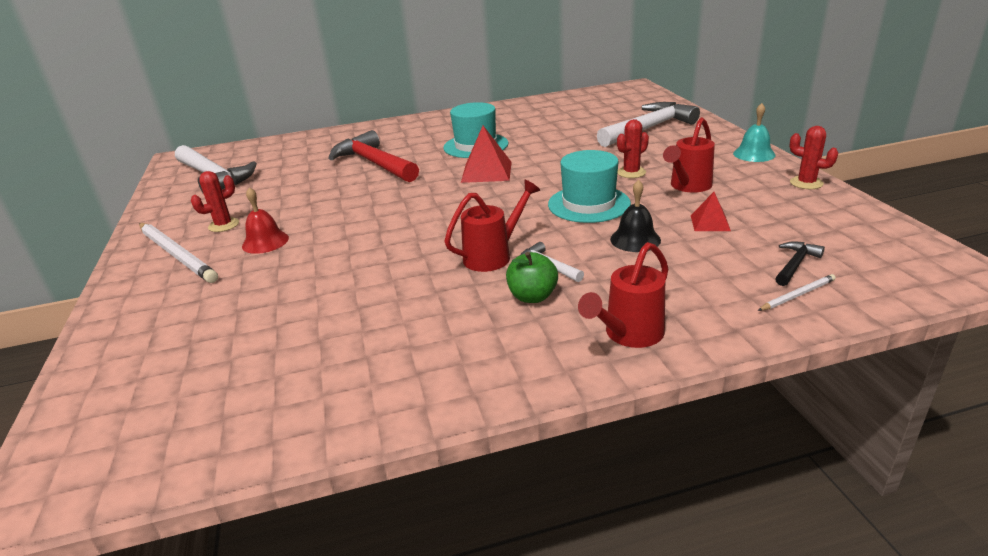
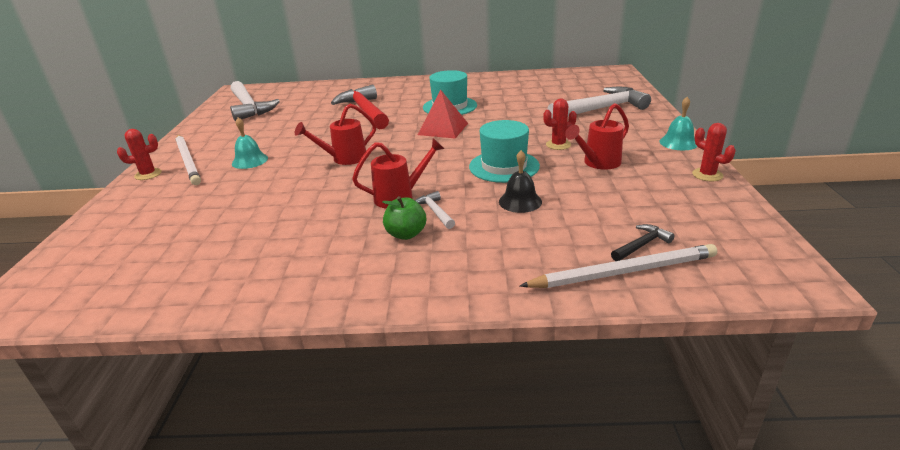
camera: 15 degrees right, 0 degrees up
(224, 225) = (231, 144): red cactus -> red cactus (148, 174)
(265, 242) = (250, 161): red bell -> turquoise bell
(629, 334) = (458, 278): red watering can -> red watering can (344, 159)
(710, 223) = (593, 197): red pyramid -> none
(797, 295) = (623, 272): white pencil -> white pencil, size x2.16

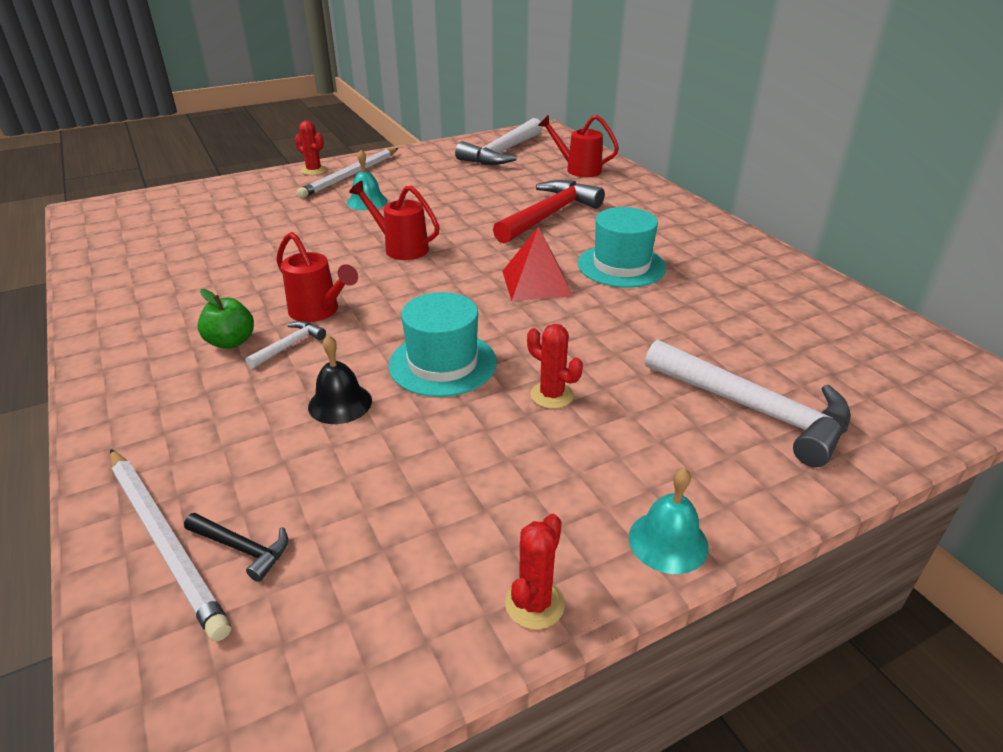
camera: 60 degrees right, 5 degrees up
(598, 163) = (506, 451): red watering can -> red watering can (578, 169)

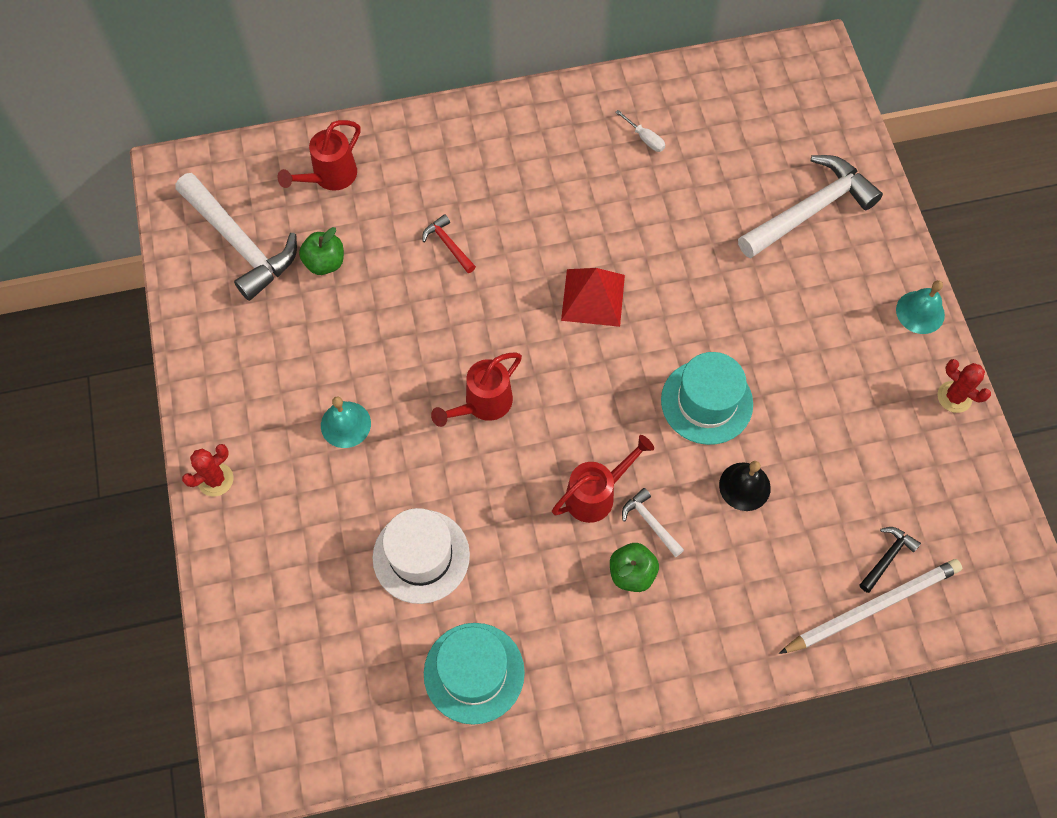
camera: 75 degrees left, 30 degrees up
(253, 242) = (421, 556): none -> white hat
(350, 175) = (251, 435): white pencil -> none
(503, 177) = (325, 263): none -> green apple
(549, 215) = (448, 244): red hammer -> red hammer, size x0.45
(552, 395) = (766, 333): red cactus -> none
(621, 266) = (580, 217): turquoise hat -> turquoise hat (474, 673)
(743, 287) = (645, 139): none -> white screwdriver

